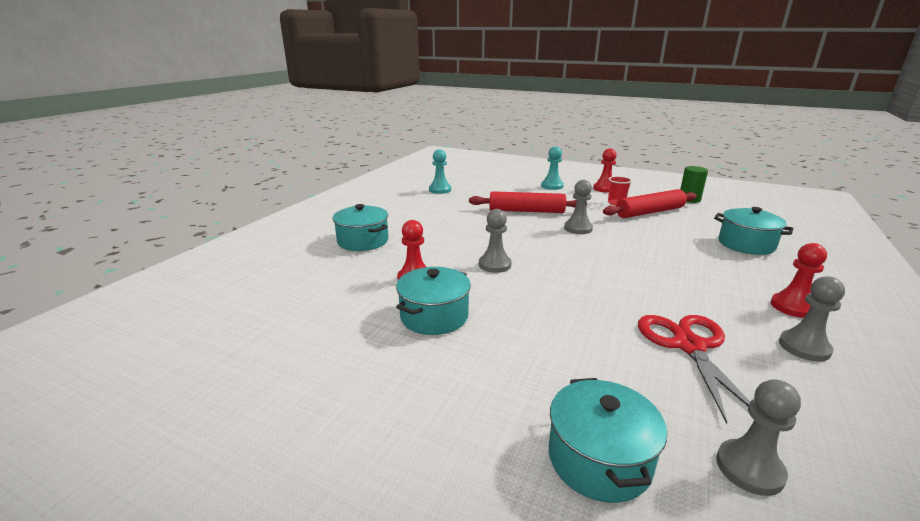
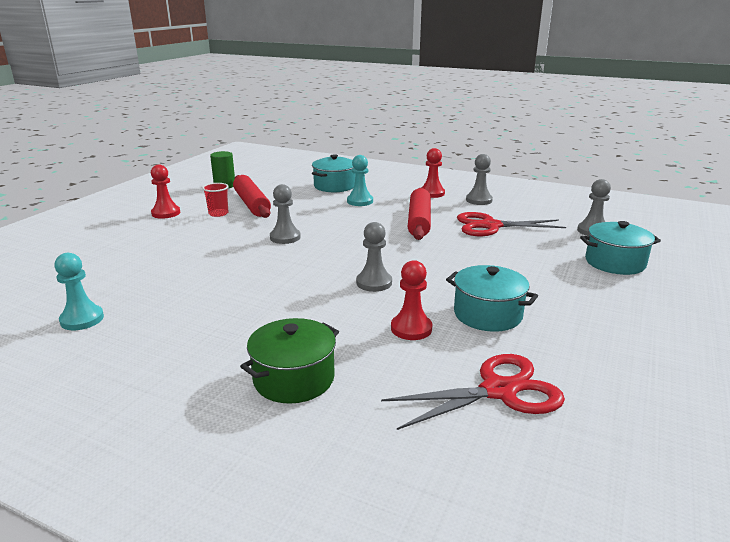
camera: 90 degrees left, 0 degrees up
(317, 309) = (498, 391): none -> red scissors
(363, 241) = (294, 379): turquoise pot -> green pot
(526, 211) = (219, 259): red rolling pin -> red rolling pin (419, 221)
(552, 186) = (133, 238): turquoise pawn -> turquoise pawn (360, 201)

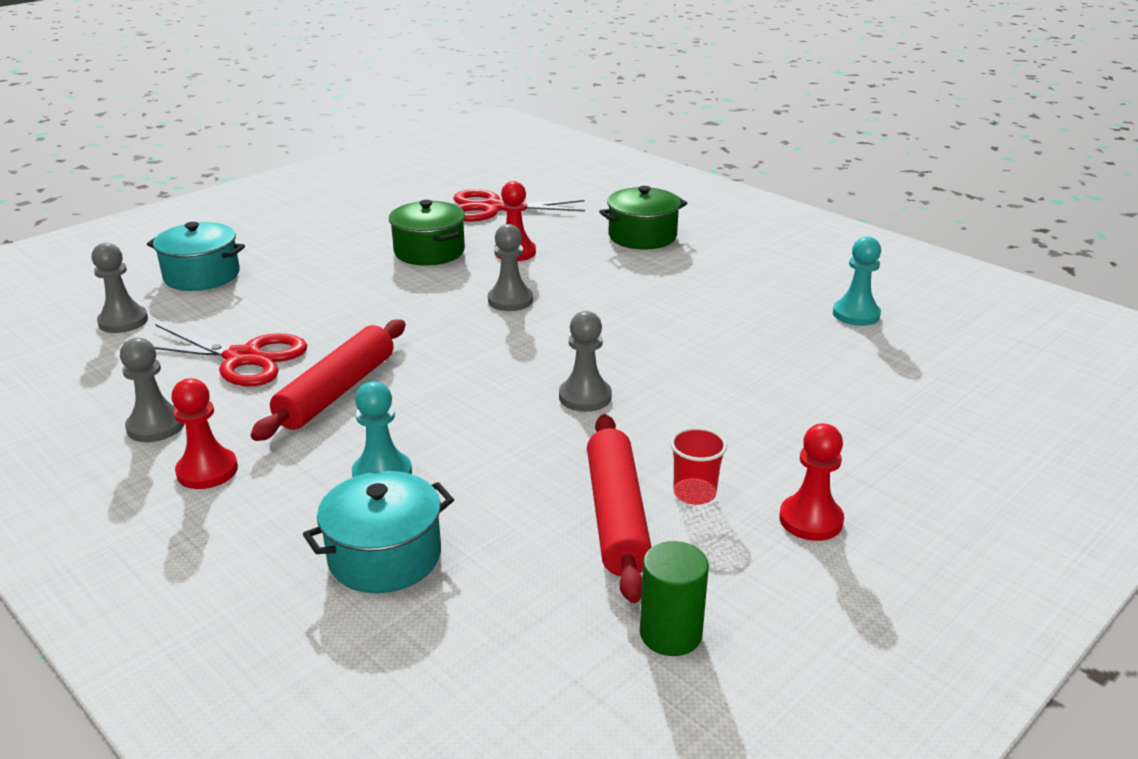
camera: 160 degrees left, 5 degrees up
(487, 314) = (429, 251): turquoise pot -> green pot

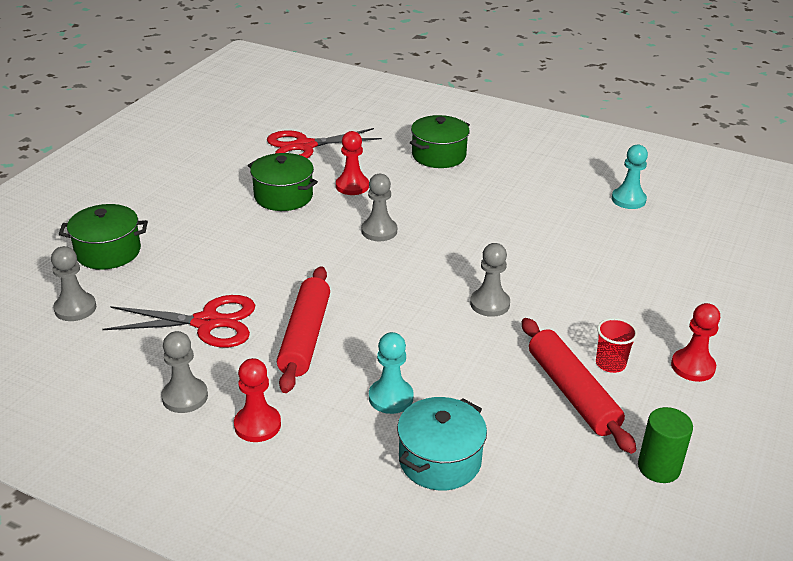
camera: 20 degrees left, 5 degrees up
(202, 275) = (108, 252): turquoise pot -> green pot

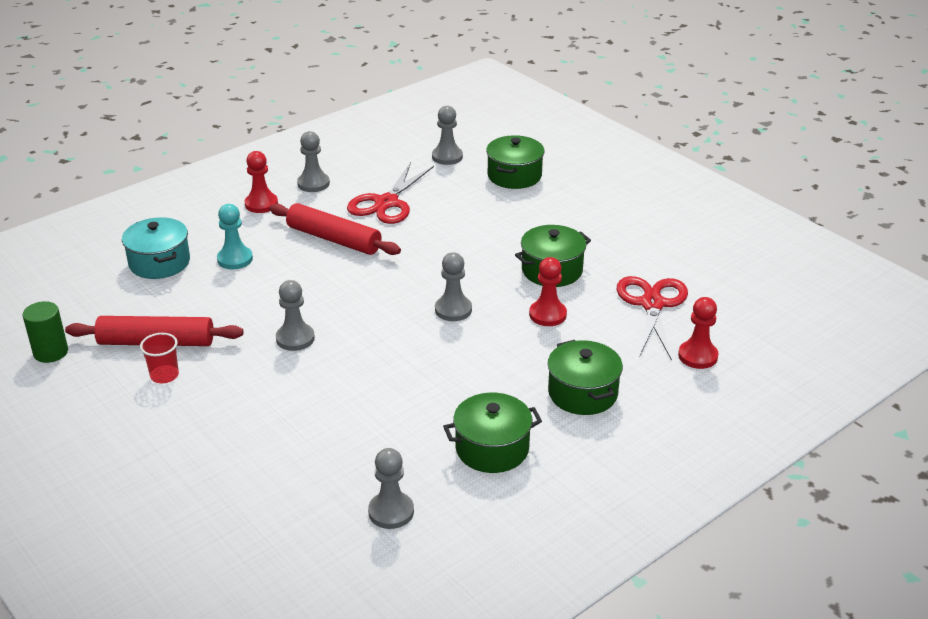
camera: 115 degrees right, 0 degrees up
(530, 177) = (492, 448): none -> green pot
(628, 200) = (391, 512): turquoise pawn -> grey pawn
(692, 367) = (115, 421): red pawn -> red pawn (697, 356)

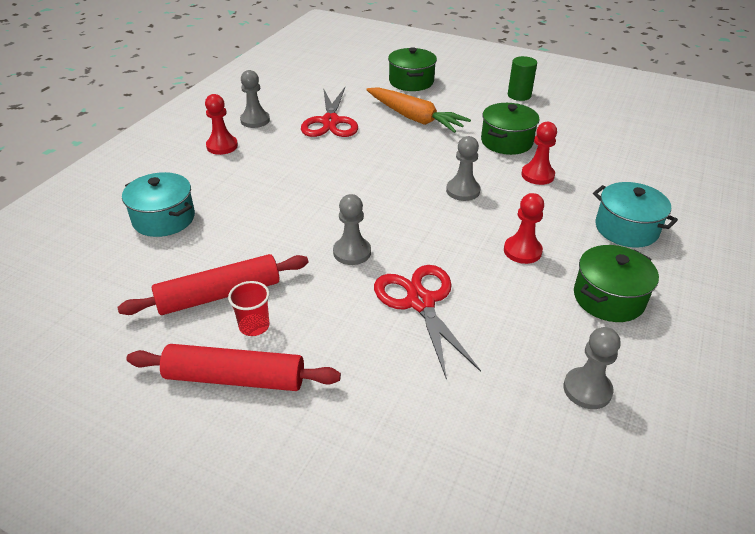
camera: 25 degrees left, 5 degrees up
(51, 352) = (110, 340): green cylinder -> green cylinder (519, 95)
(235, 259) = (236, 197): turquoise pawn -> none
(334, 239) = (311, 159): red rolling pin -> red rolling pin (235, 378)
(447, 157) = (347, 79): grey pawn -> none
(478, 220) = (414, 118): none -> orange carrot
(583, 393) = (626, 229): green pot -> turquoise pot
(652, 304) = (601, 148): red scissors -> red scissors (420, 302)
(697, 356) = (672, 177): red pawn -> red pawn (522, 251)

